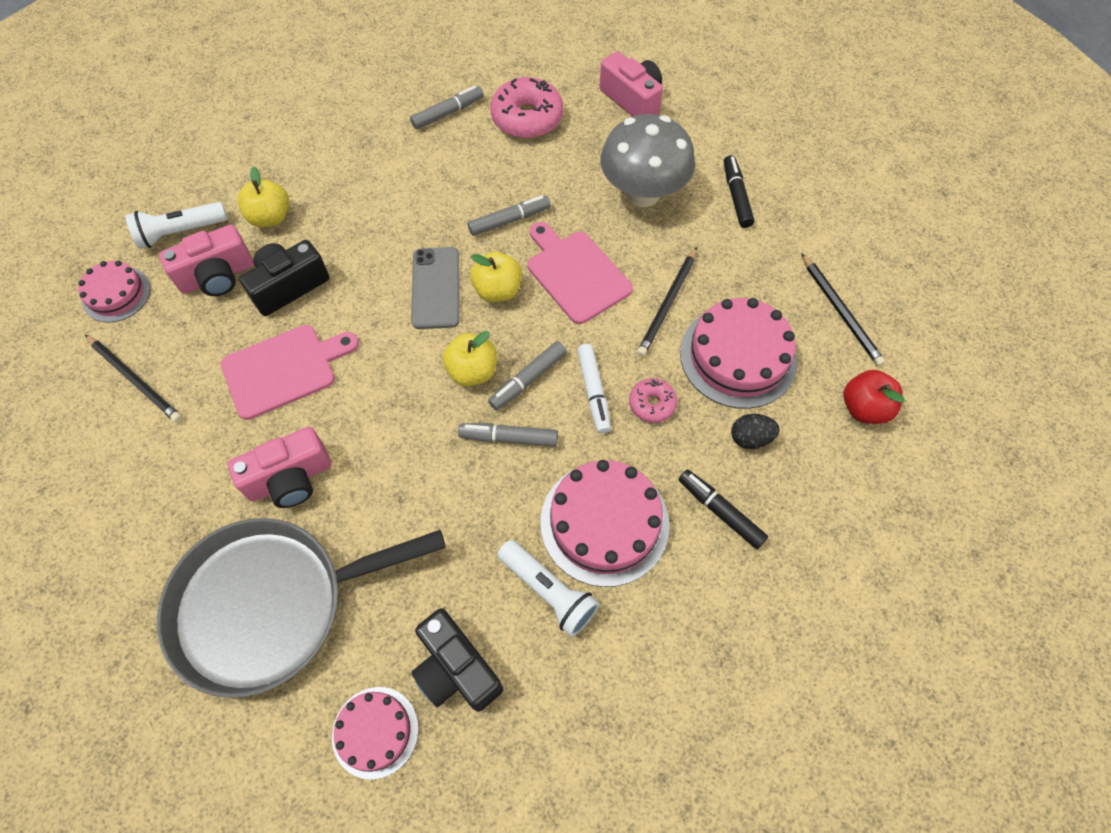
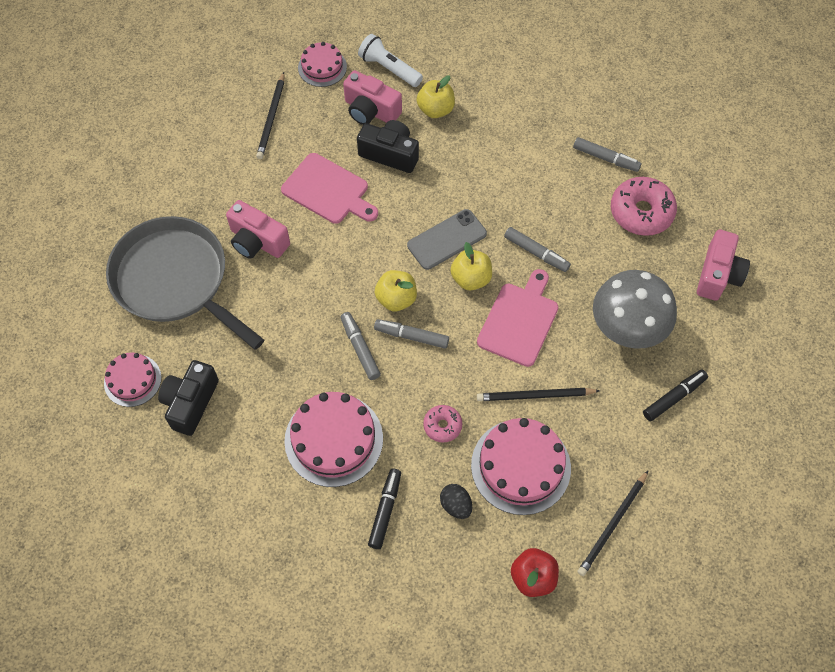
camera: 60 degrees right, 0 degrees up
(548, 591) = (267, 429): white flashlight -> none
(593, 392) = (428, 383): white marker -> none

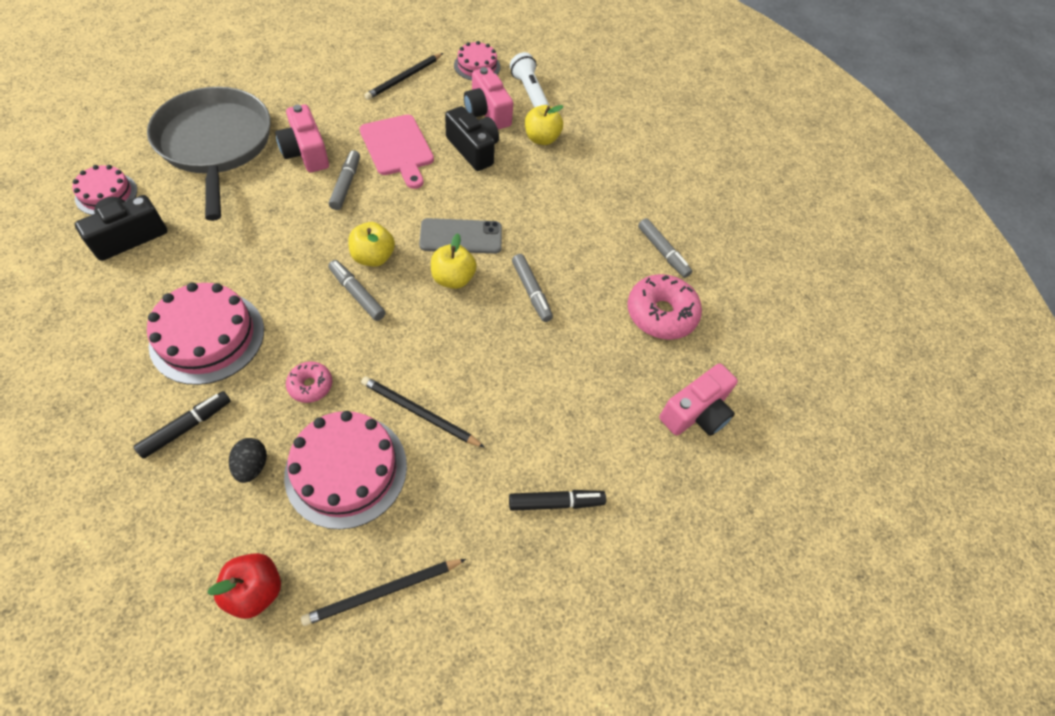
camera: 25 degrees right, 5 degrees down
(360, 348) = (304, 277): grey marker -> grey marker (346, 184)
(519, 321) = (464, 338): pink cutting board -> none
(627, 329) = (562, 407): grey mushroom -> none

